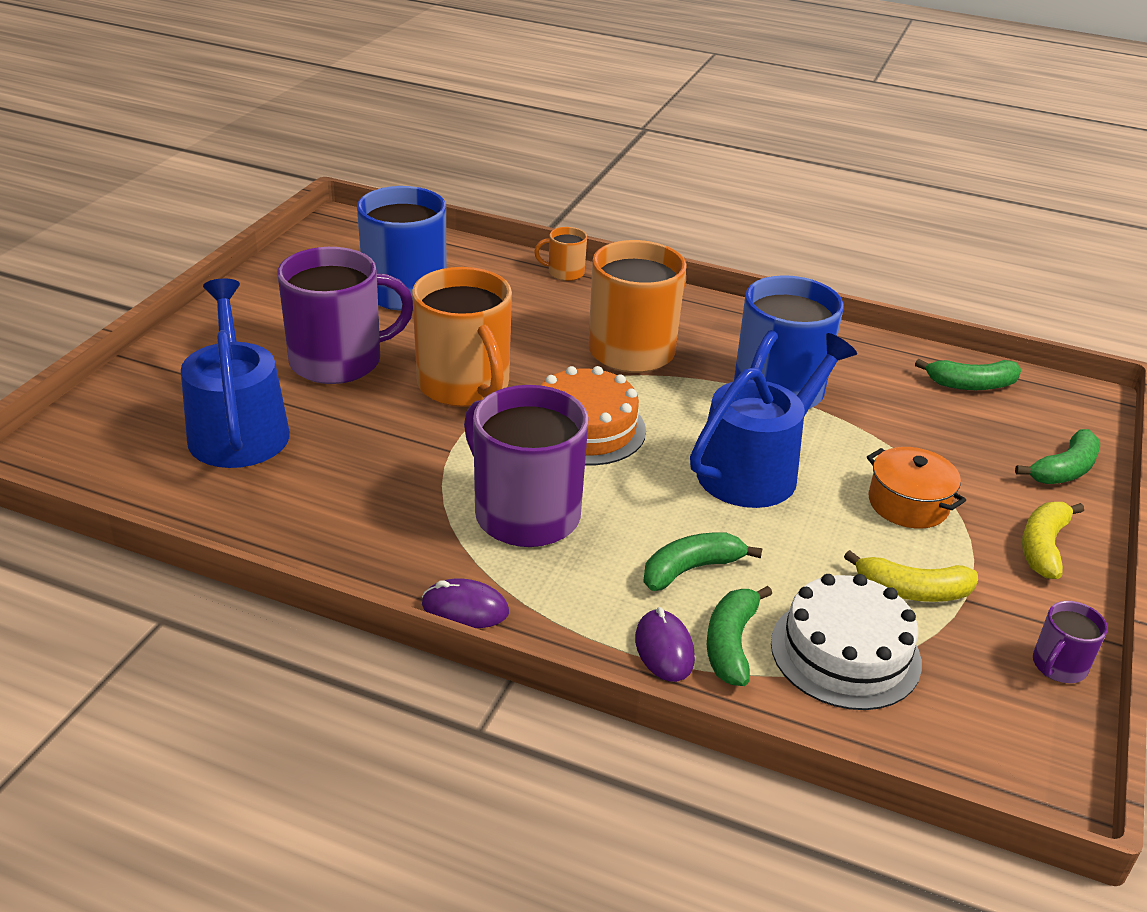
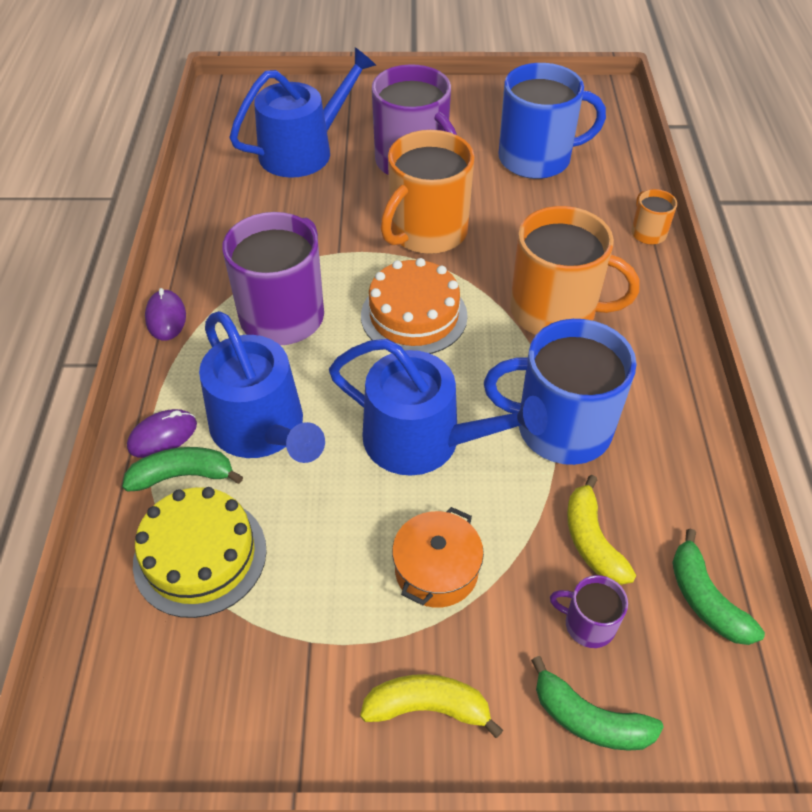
camera: 70 degrees right, 15 degrees up
(691, 569) = (262, 429): green banana -> blue watering can
(845, 652) = (200, 556): white cake -> yellow cake
(912, 591) = (302, 594): yellow banana -> yellow banana (591, 541)
(1058, 666) = (242, 737): purple mug -> purple mug (588, 624)

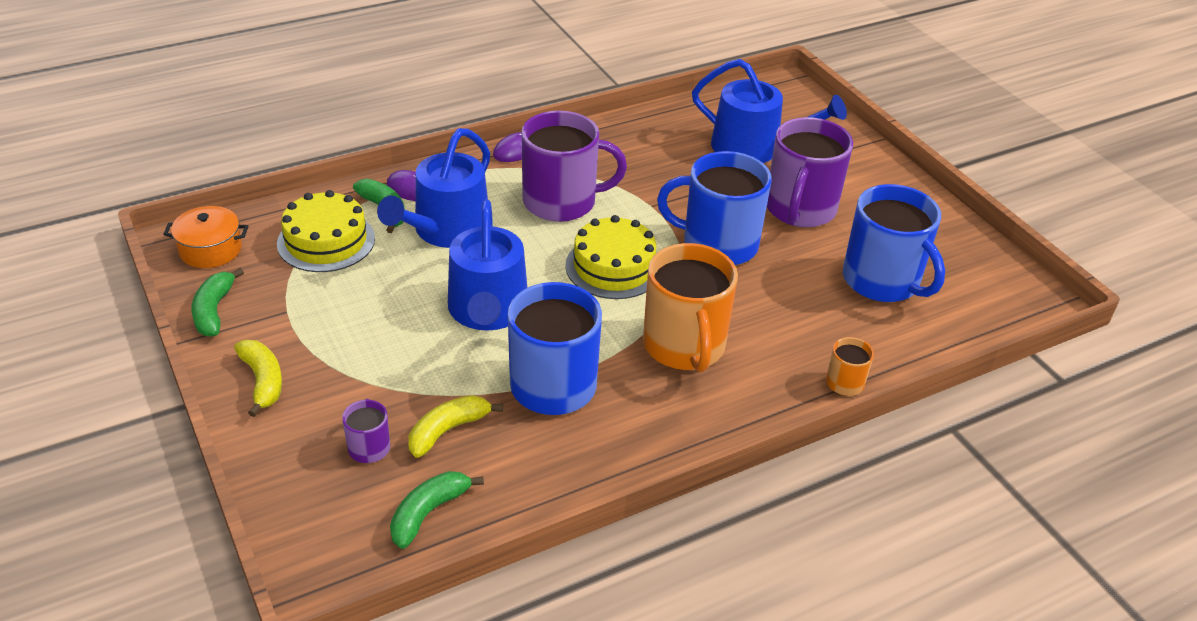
camera: 60 degrees right, 10 degrees down
(414, 315) = (613, 267): orange cake -> yellow cake
(427, 232) = (718, 244): orange mug -> blue mug
(436, 570) = (373, 353): orange pot -> orange pot (210, 249)
(589, 719) = (289, 467): green banana -> green banana (214, 311)

